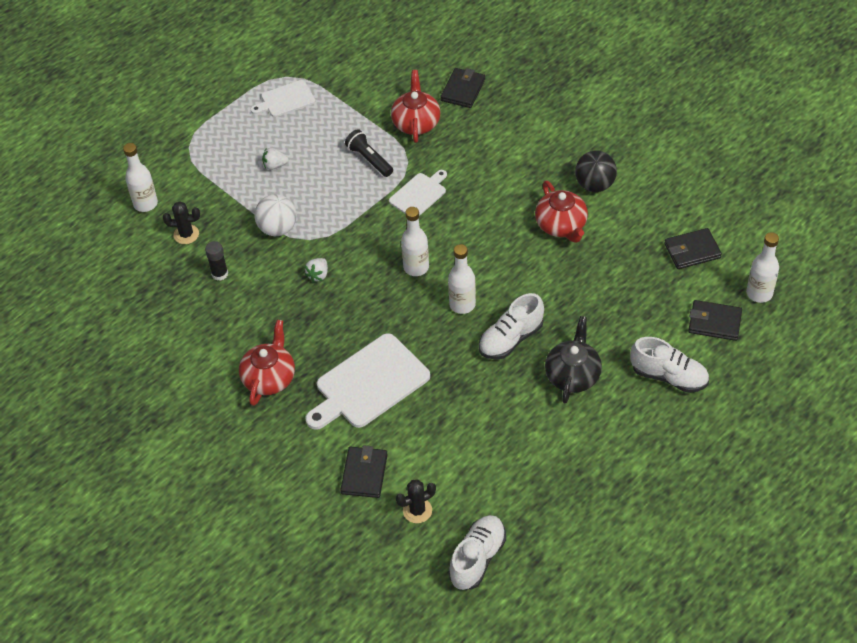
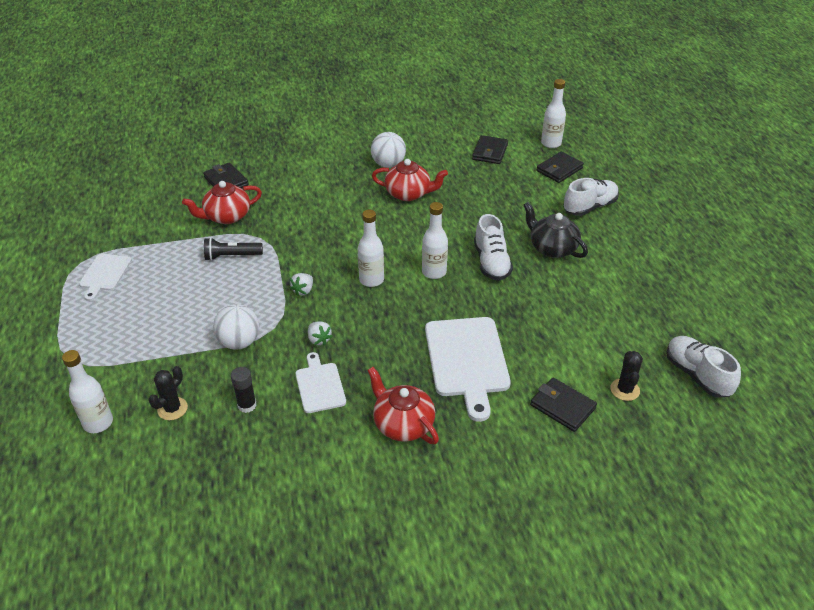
camera: 60 degrees left, 10 degrees down
(275, 165) = (167, 313): white strawberry -> white strawberry (303, 290)
(416, 123) = (226, 216): red teapot -> red teapot turned 60 degrees counterclockwise
(419, 194) = (300, 246): white cutting board -> white cutting board (319, 385)
(594, 185) = (388, 164): black ball -> white ball

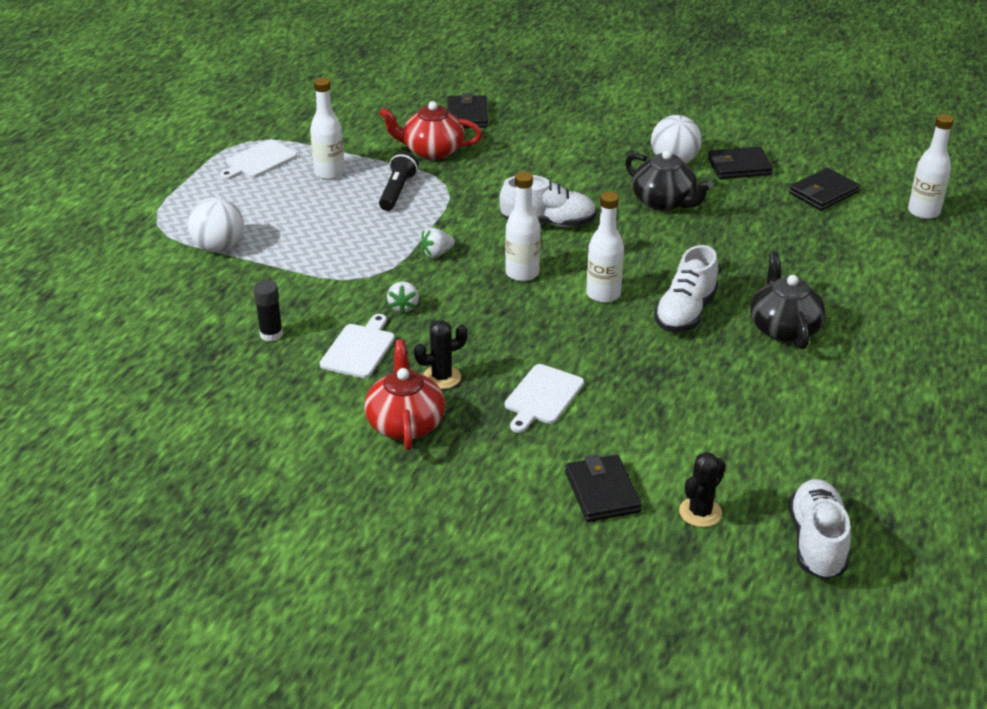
camera: 35 degrees right, 5 degrees down
(98, 423) = (128, 288): white bottle -> white bottle (329, 173)
(172, 409) = (202, 306): black cactus -> black cactus (441, 377)
(232, 256) = (397, 191): black flashlight -> black flashlight turned 75 degrees clockwise
(239, 342) = (322, 275): white ball -> white ball (219, 247)
(408, 193) = (664, 202): red teapot -> black teapot
(467, 360) = (542, 397): white cutting board -> white cutting board, size x0.56
(559, 169) = (899, 246): black wallet -> black wallet (739, 167)
(589, 207) = (892, 303): white shoe -> white shoe (548, 223)

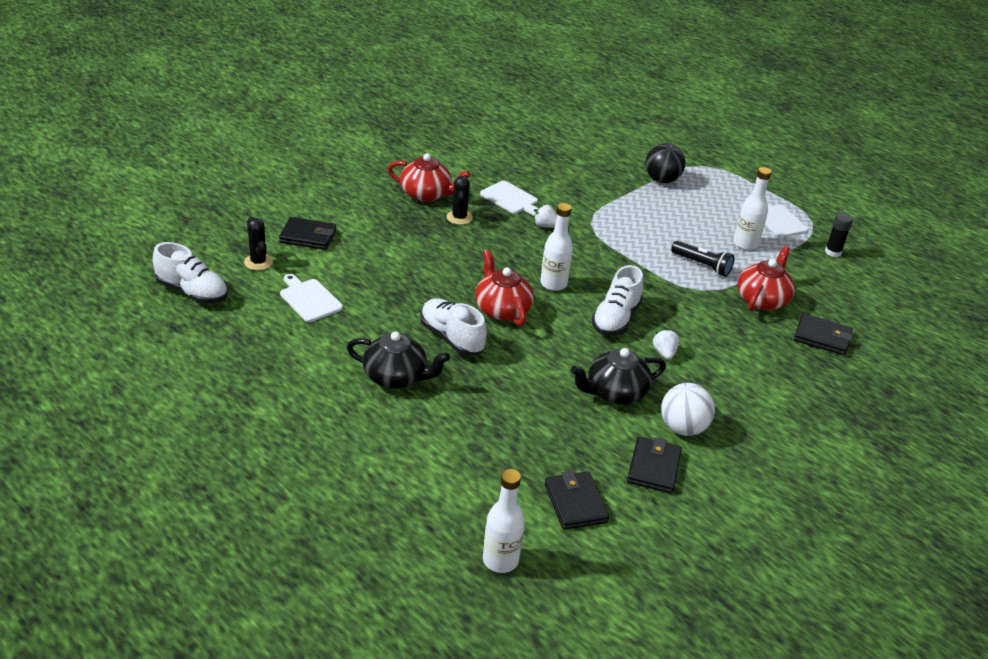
camera: 110 degrees right, 0 degrees up
(219, 247) = (661, 180): white ball -> black ball
(271, 334) = (548, 175): black glue stick -> black glue stick (833, 252)
(436, 254) = (602, 256): white strawberry -> white strawberry (664, 353)
(542, 397) = (409, 246): white cutting board -> white cutting board (309, 299)
(603, 294) = (502, 309): white bottle -> red teapot

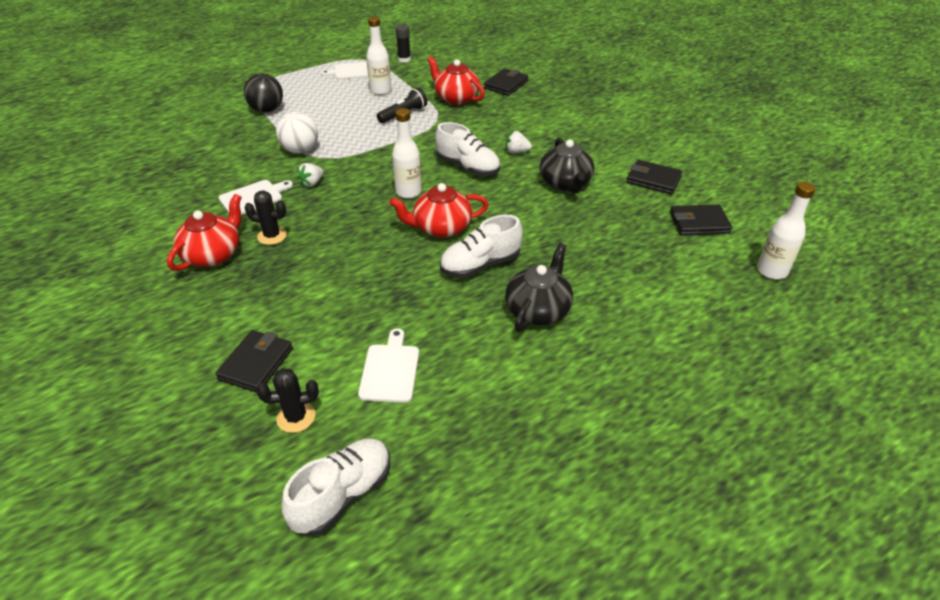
camera: 75 degrees left, 5 degrees up
(309, 299) = (390, 370): white cutting board -> white cutting board turned 120 degrees clockwise
(683, 428) = (607, 159): white ball -> white ball (300, 150)

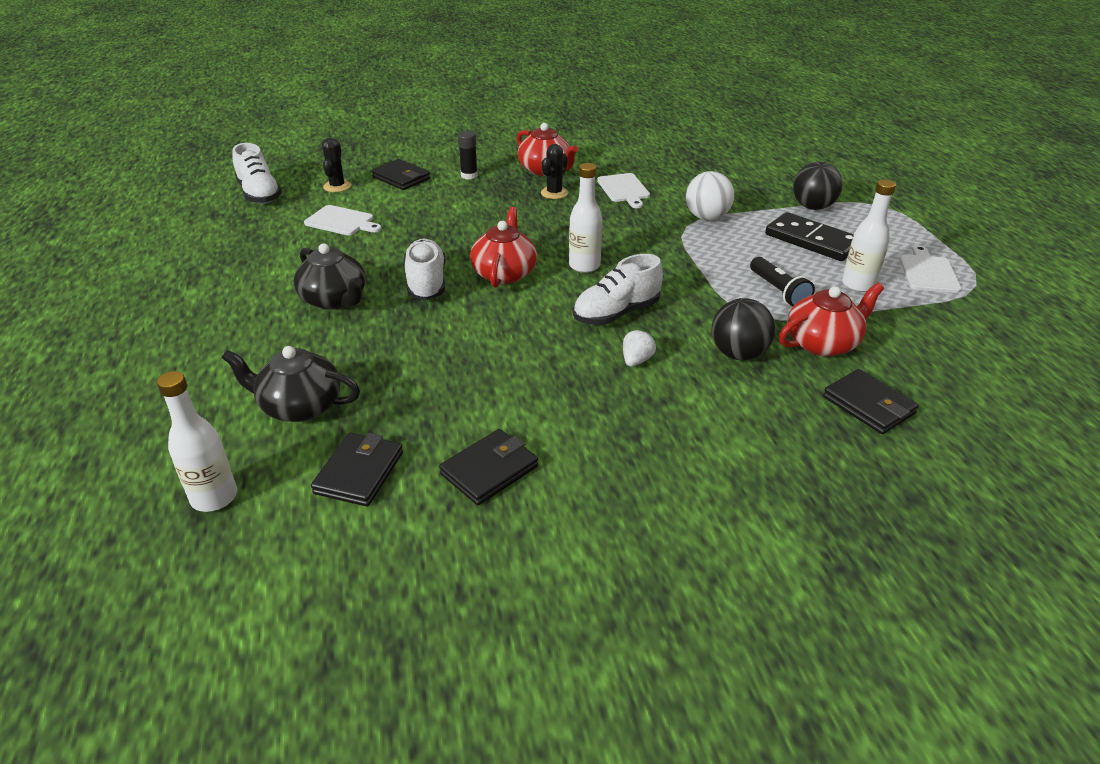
camera: 110 degrees right, 5 degrees down
(312, 183) = (634, 217): white strawberry -> none
(324, 107) = (812, 240): none -> black domino
(404, 59) = (977, 321): black glue stick -> black glue stick (469, 175)
(485, 121) = (738, 354): none -> black ball
(565, 183) = (534, 380): black teapot -> black teapot (300, 406)

